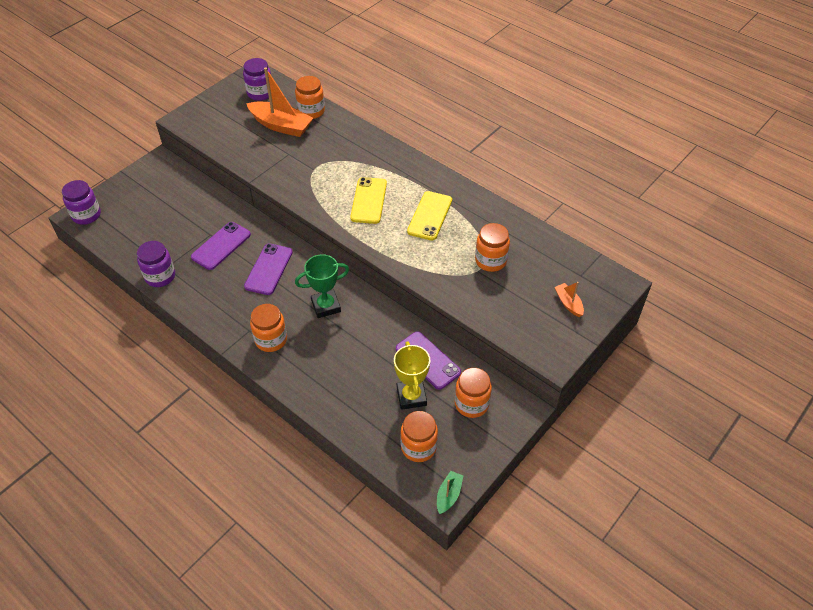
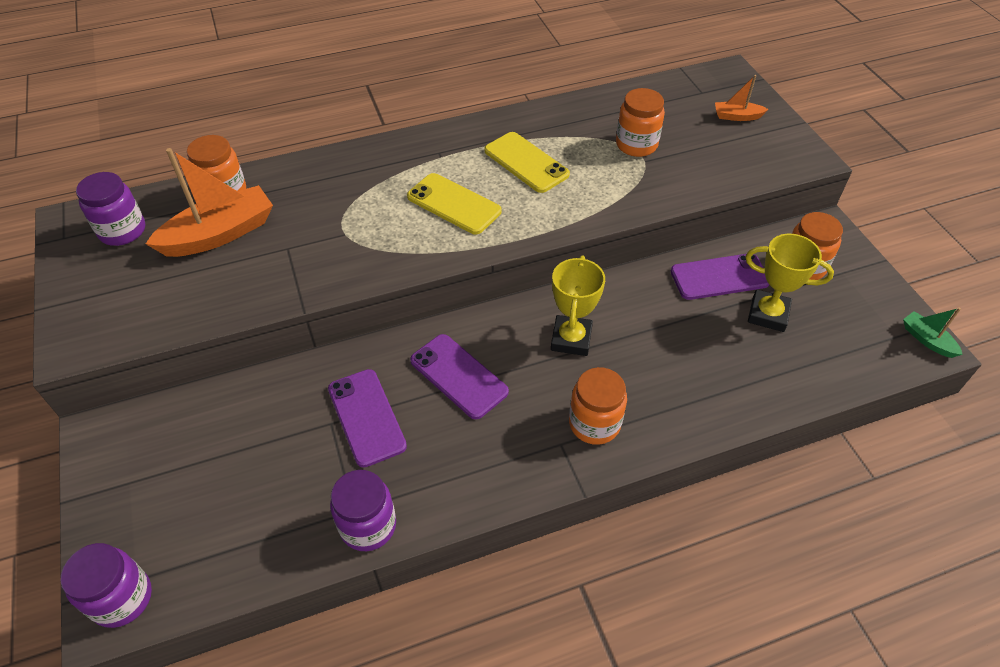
camera: 60 degrees left, 0 degrees up
(326, 306) = (571, 339): green trophy -> yellow trophy
(418, 447) = (847, 338): orange jar -> none

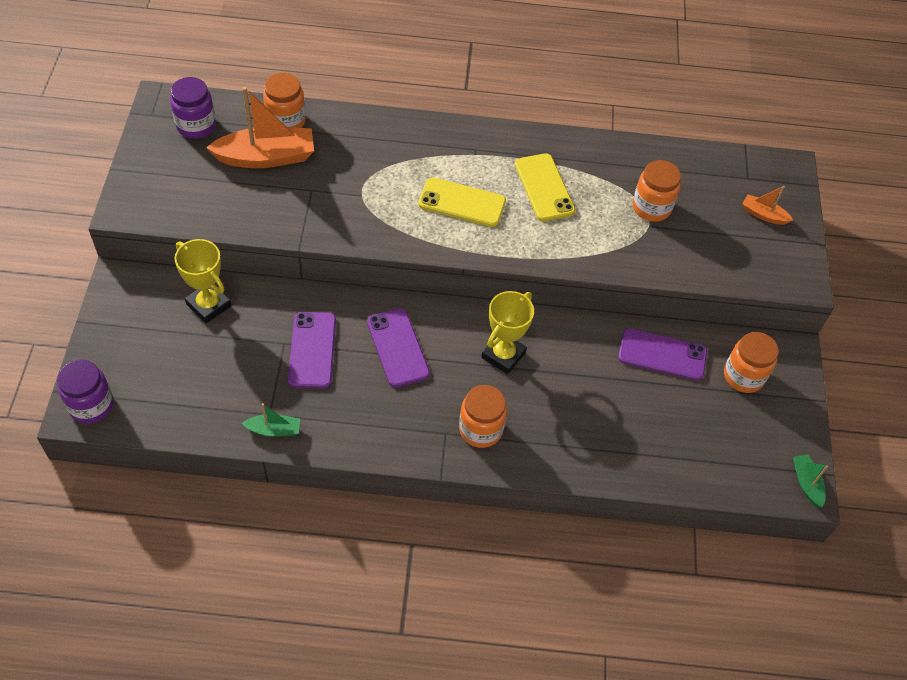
camera: 20 degrees right, 5 degrees up
(368, 526) = (274, 430): purple jar -> green boat
(454, 204) = (462, 203): yellow phone -> yellow phone turned 45 degrees counterclockwise
(768, 314) = (682, 403): yellow trophy -> yellow trophy (208, 305)

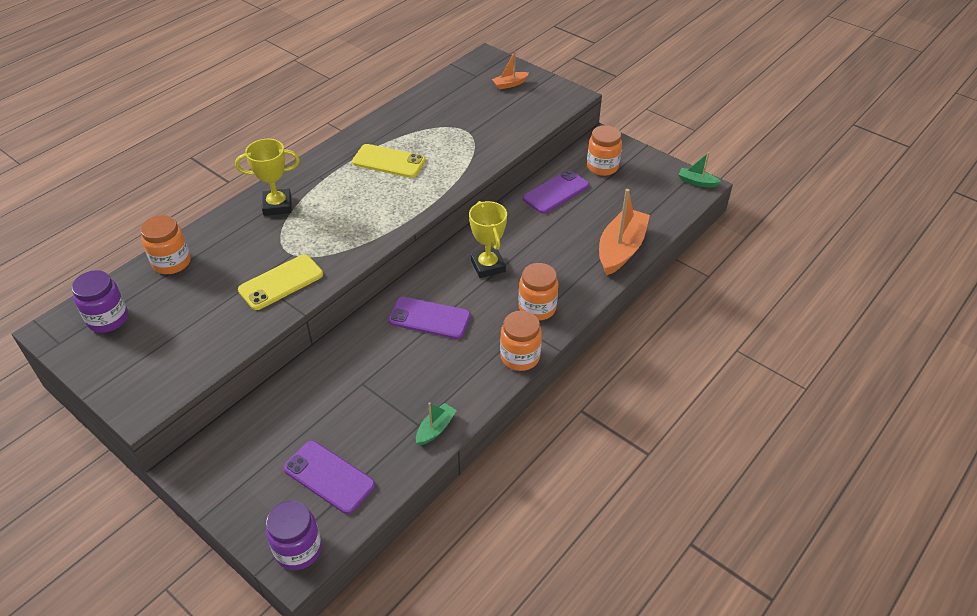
camera: 50 degrees left, 10 degrees down
(208, 305) = (278, 415): yellow trophy -> yellow trophy (277, 205)
(266, 157) = (193, 291): orange boat -> orange boat (621, 249)
(312, 350) = (385, 369): purple phone -> purple phone (329, 477)
(462, 203) = (358, 206): yellow phone -> yellow phone (281, 282)
(651, 207) = (456, 124): orange jar -> orange jar (520, 357)

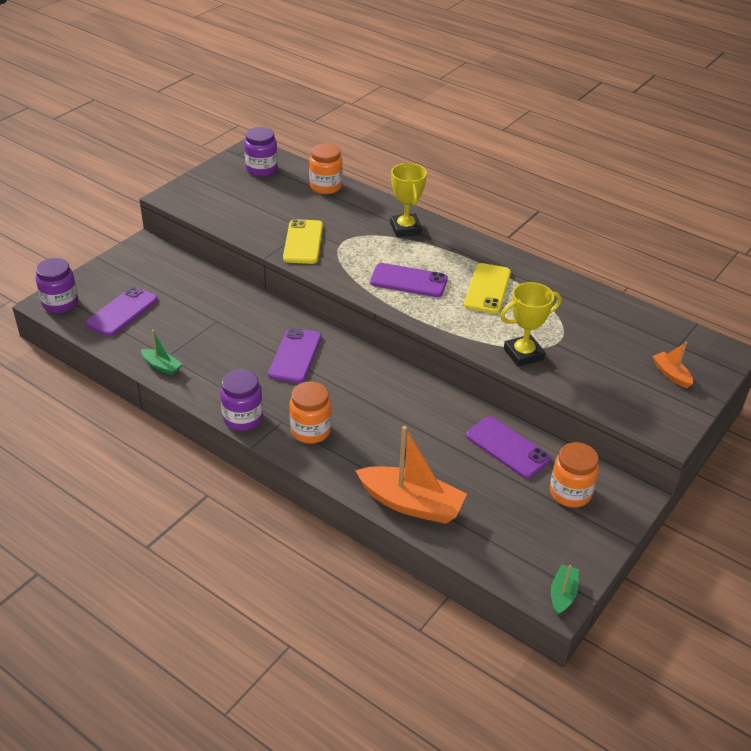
camera: 85 degrees right, 5 degrees down
(281, 282) = (303, 242): yellow phone -> yellow phone turned 45 degrees clockwise
(367, 209) = (408, 281): none -> purple phone
(488, 266) = (372, 393): yellow trophy -> yellow trophy (523, 354)
(520, 357) = (243, 418): orange jar -> purple jar

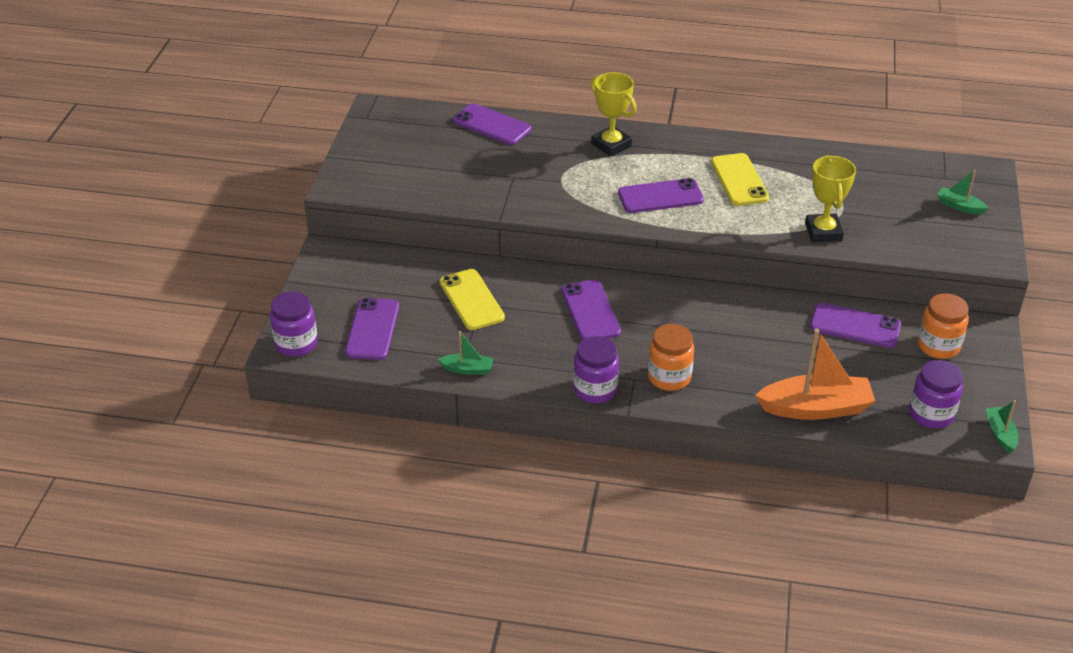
camera: 25 degrees left, 0 degrees up
(261, 169) = (407, 127): purple jar -> purple jar (931, 414)
(303, 242) = (523, 191): yellow phone -> yellow phone (471, 300)
(326, 186) = (492, 125): orange jar -> purple phone
(523, 354) = (823, 232): yellow trophy -> yellow trophy turned 45 degrees counterclockwise
(671, 374) = (959, 206): orange boat -> green boat

